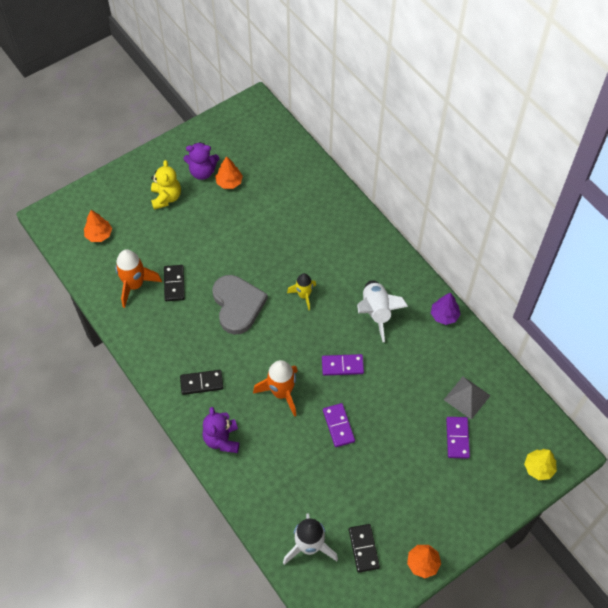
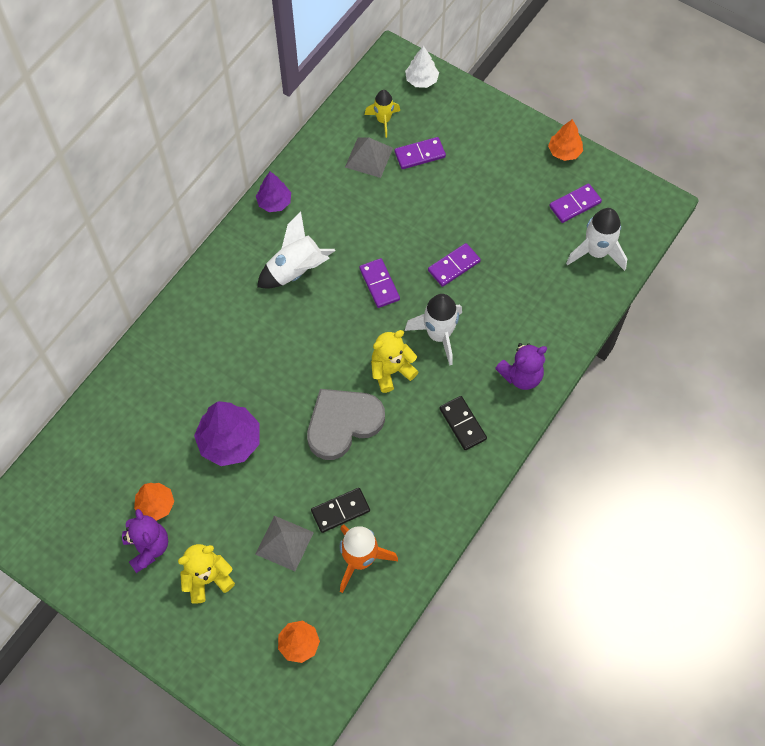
camera: 110 degrees left, 5 degrees up
(168, 245) = (284, 543): none -> grey pyramid
(255, 234) = (230, 441): none -> purple tree
(265, 349) = (391, 371): none -> yellow teddy bear
(281, 392) = (439, 335): orange rocket -> white rocket
(304, 295) = (301, 354): yellow rocket -> yellow rocket (383, 120)
(363, 548) = (575, 204): black domino -> purple domino
(538, 468) = (421, 80): yellow tree -> white tree

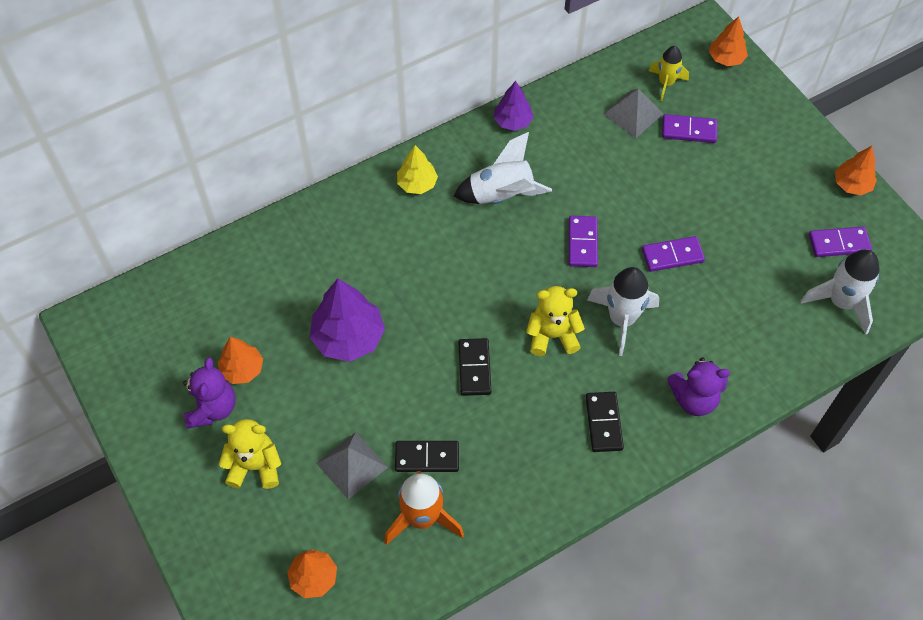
camera: 25 degrees right, 5 degrees down
(221, 288) = (417, 184): none -> yellow tree
(343, 423) = (474, 368): grey heart -> black domino
(421, 80) = (726, 58): white tree -> orange tree

